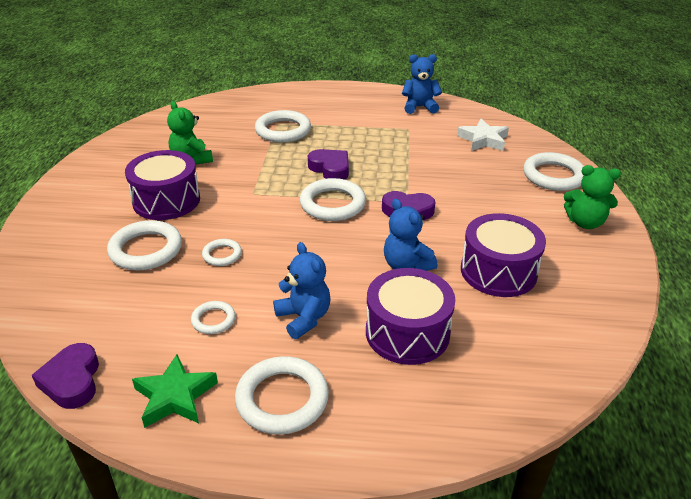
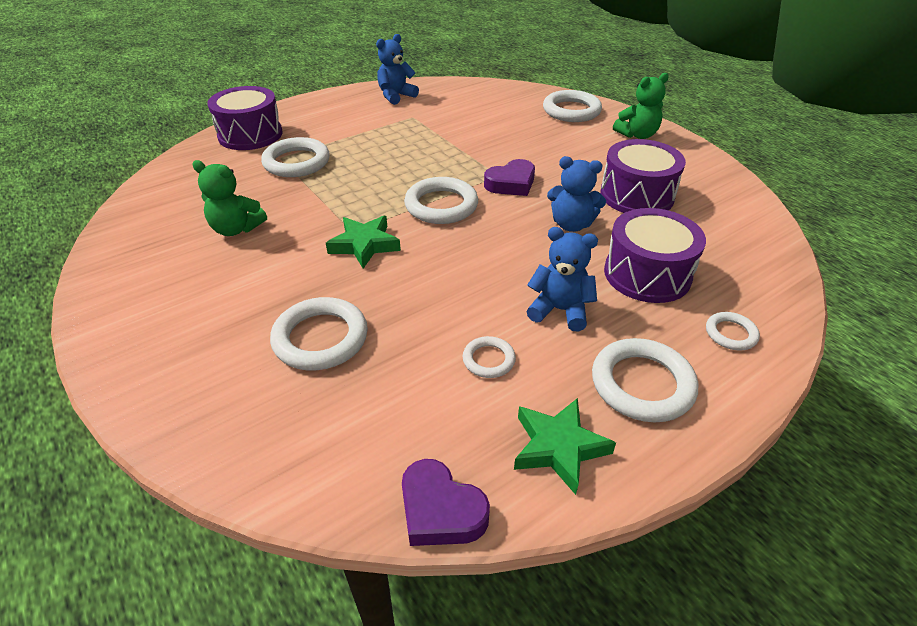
camera: 40 degrees left, 5 degrees up
(166, 200) = (269, 280): purple drum -> purple drum (250, 135)
(222, 255) = (407, 299): white ring -> white ring (730, 334)
(246, 206) = (364, 245): none -> green star
(330, 169) = (394, 177): purple heart -> none
(483, 140) = (485, 103): white star -> none

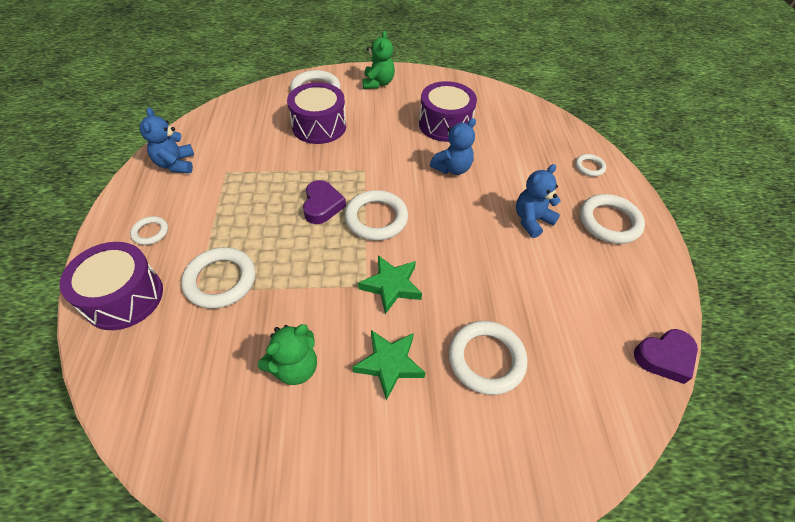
camera: 60 degrees left, 10 degrees up
(488, 360) = (557, 276): white ring -> white ring (150, 232)
(511, 183) = (381, 169): purple heart -> purple heart (322, 205)
(558, 447) = (639, 281): green star -> green star (389, 364)
(647, 274) = (523, 166): purple drum -> purple drum (319, 126)

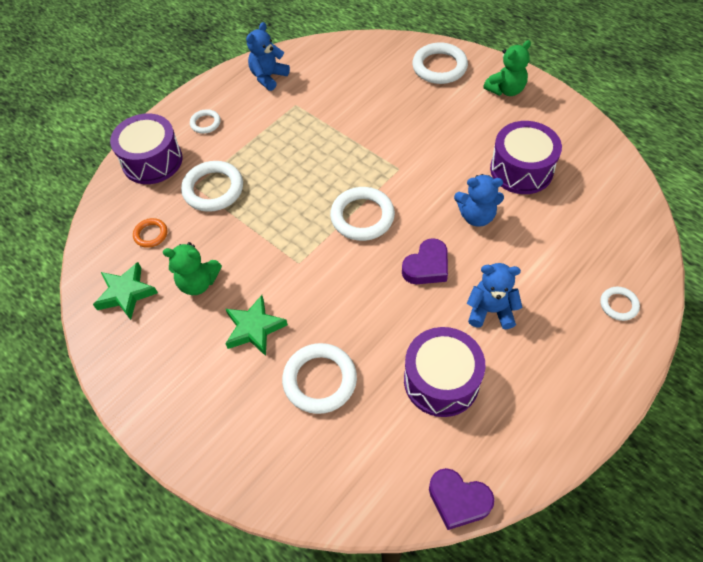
camera: 50 degrees right, 5 degrees up
(196, 362) = (151, 234): none -> orange ring
(319, 126) = (405, 105): purple drum -> purple drum (441, 381)
(322, 205) = (334, 178): purple heart -> purple heart (427, 266)
(391, 286) = (315, 277): green star -> green star (126, 293)
(609, 222) = (565, 366): white ring -> none

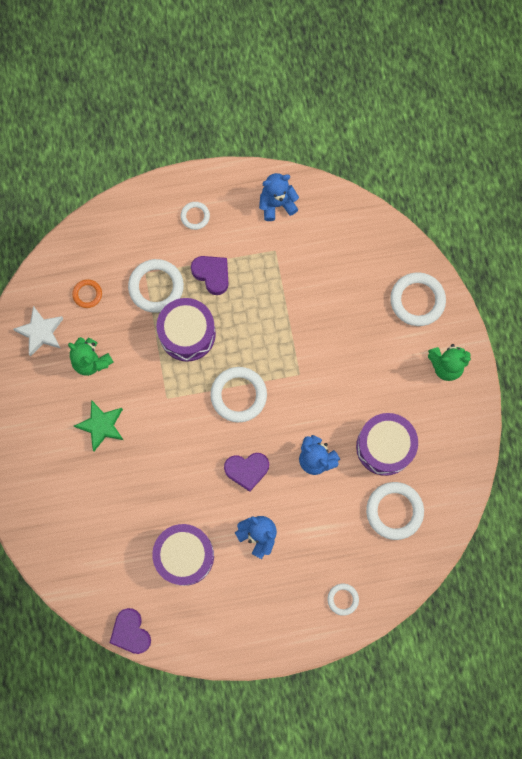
camera: 35 degrees right, 20 degrees up
(126, 293) = (40, 332): green star -> white star
(152, 161) = (132, 224): purple drum -> purple drum (187, 334)
(256, 151) = (212, 275): none -> purple heart
(320, 380) = (113, 495): white ring -> white ring (394, 511)

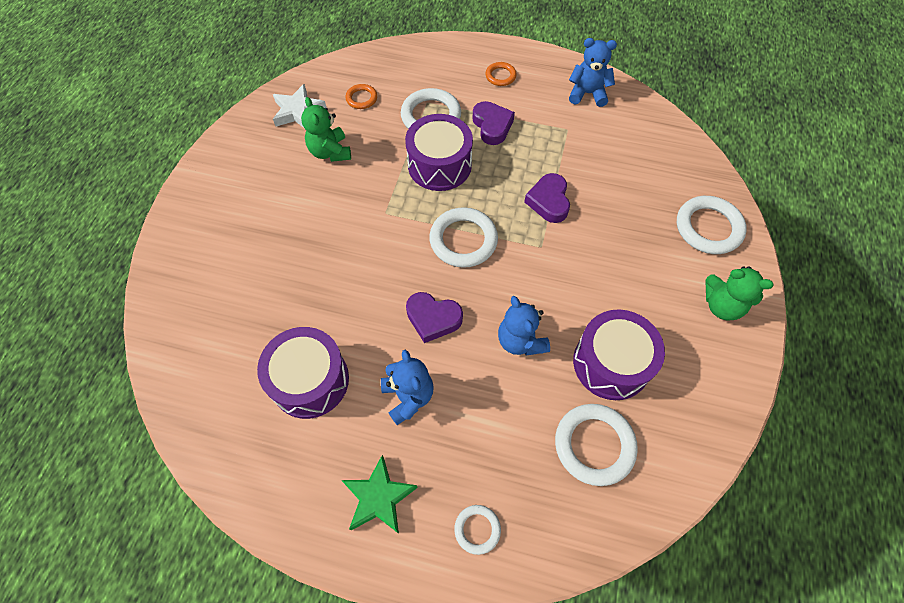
camera: 25 degrees right, 15 degrees down
(101, 425) = (303, 211): green star -> green star (379, 497)
(131, 632) = (194, 440): purple heart -> purple heart (548, 201)
(195, 216) = (500, 76): white ring -> orange ring

